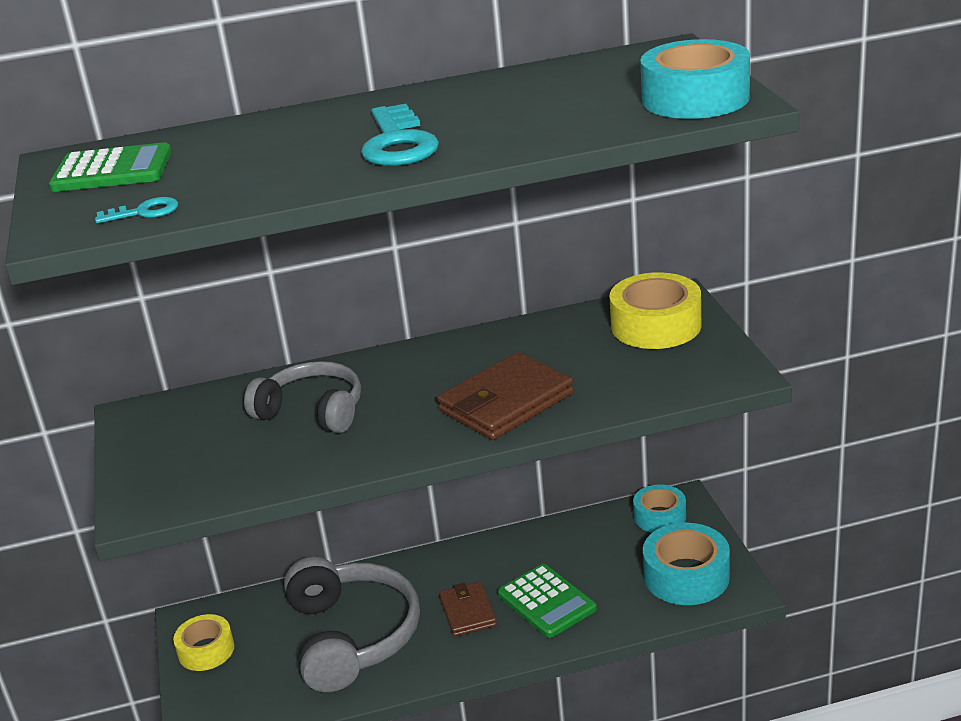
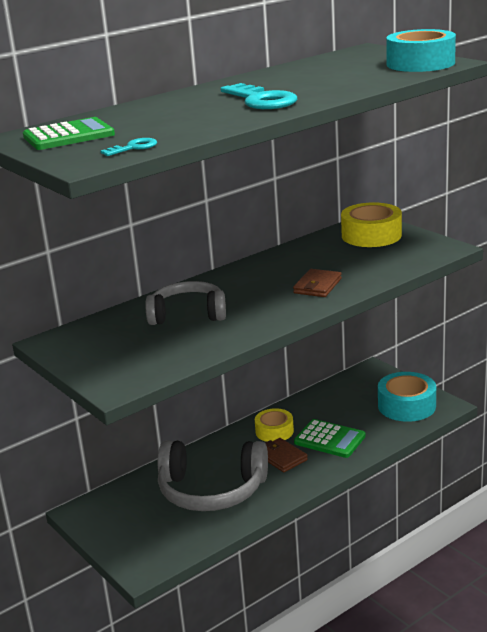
camera: 25 degrees left, 5 degrees down
(206, 650) = (109, 525): yellow tape -> yellow tape (274, 431)
(352, 636) = (212, 490): grey headphones -> grey headphones turned 135 degrees clockwise
(506, 402) = (317, 286): brown wallet -> brown wallet, size x0.61
(660, 517) = (364, 380): turquoise tape -> none

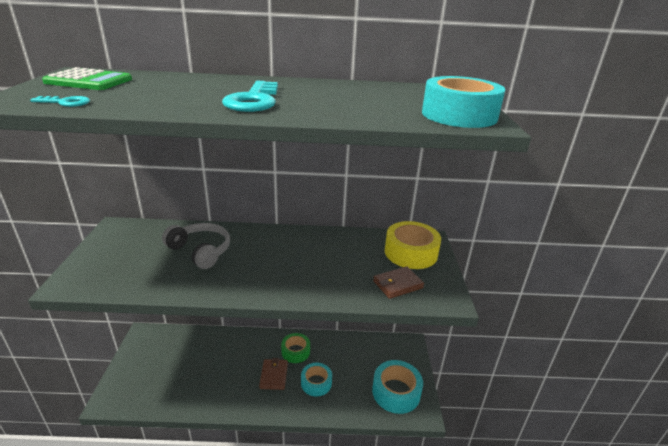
camera: 35 degrees right, 5 degrees up
(212, 490) = (210, 370): grey headphones -> none
(274, 431) = (295, 351): yellow tape -> green tape
(317, 286) = (304, 277): brown wallet -> brown wallet (398, 284)
(329, 439) = (316, 383): green calculator -> turquoise tape

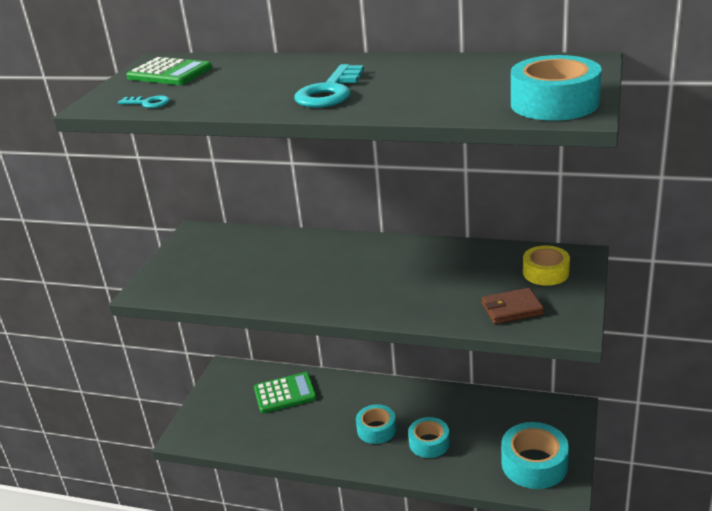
camera: 20 degrees right, 0 degrees up
(196, 351) = (285, 393): none -> green calculator
(200, 251) = (285, 262): grey headphones -> none
(274, 375) = (376, 429): brown wallet -> turquoise tape
(295, 351) = (410, 405): green tape -> none
(410, 253) = (545, 272): yellow tape -> yellow tape, size x0.65

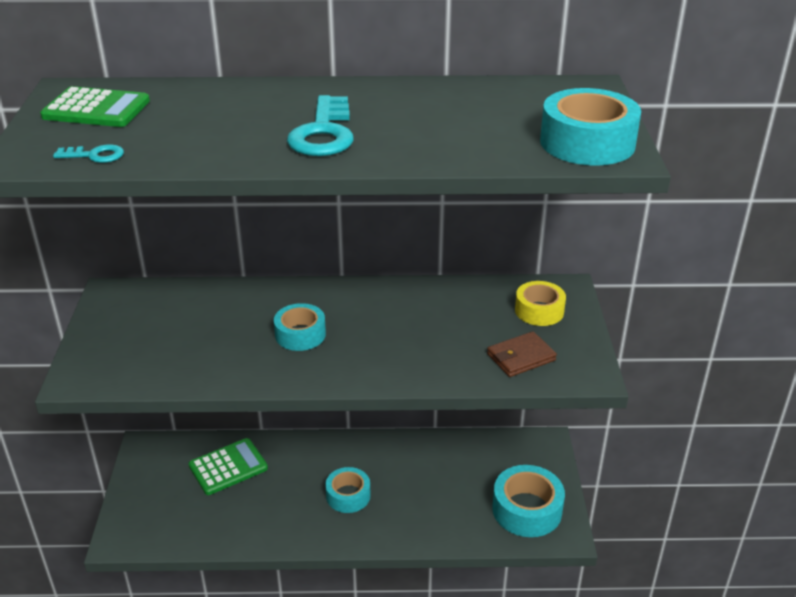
camera: 20 degrees left, 5 degrees up
(429, 443) = (410, 503): turquoise tape -> turquoise tape (300, 334)

